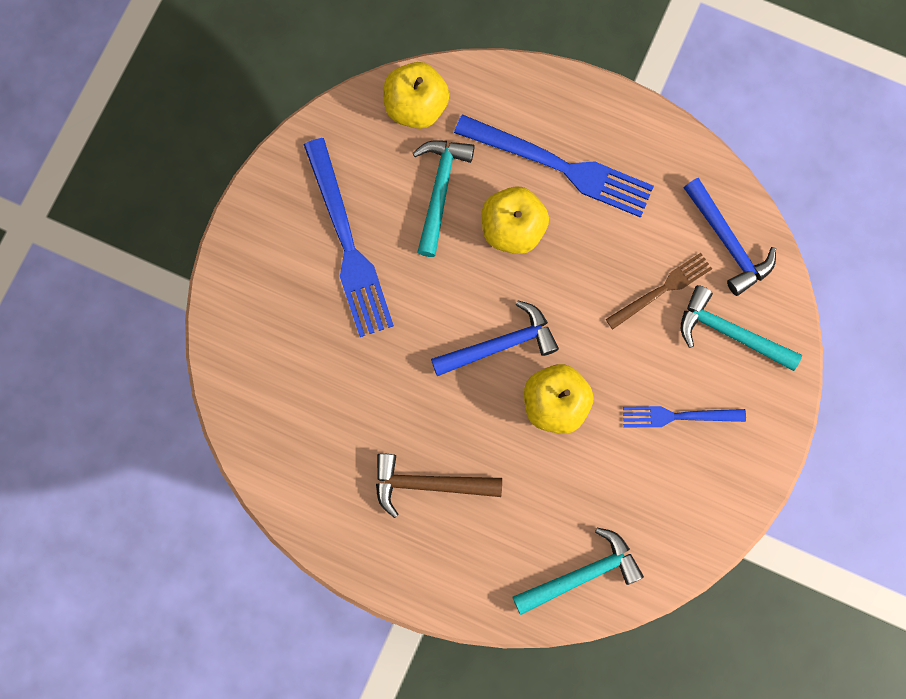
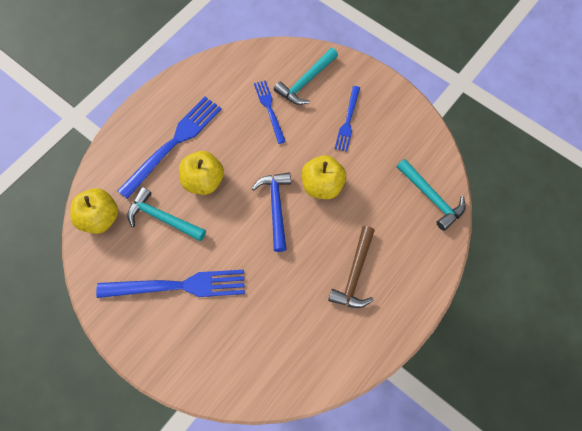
camera: 75 degrees left, 10 degrees down
(582, 574) = (431, 197): turquoise hammer -> turquoise hammer turned 150 degrees clockwise
(661, 290) = (269, 109): brown fork -> blue fork
(727, 242) = (252, 68): blue hammer -> none

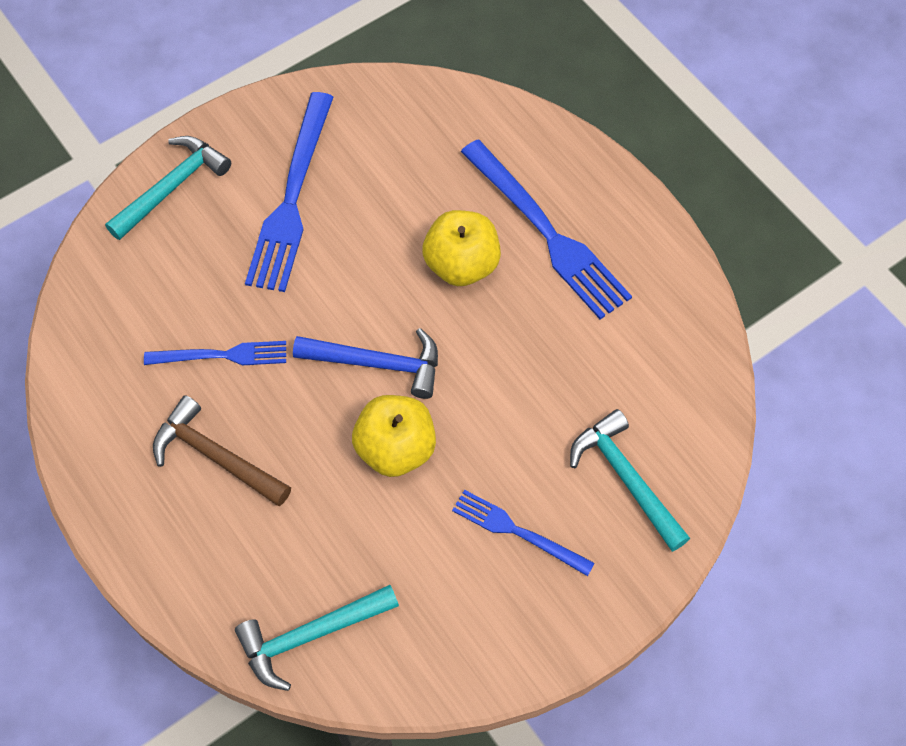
camera: 105 degrees right, 5 degrees down
(100, 218) = (440, 113): yellow apple -> none
(163, 218) = (413, 196): turquoise hammer -> turquoise hammer (172, 187)
(269, 109) = (578, 399): blue fork -> blue fork (221, 355)

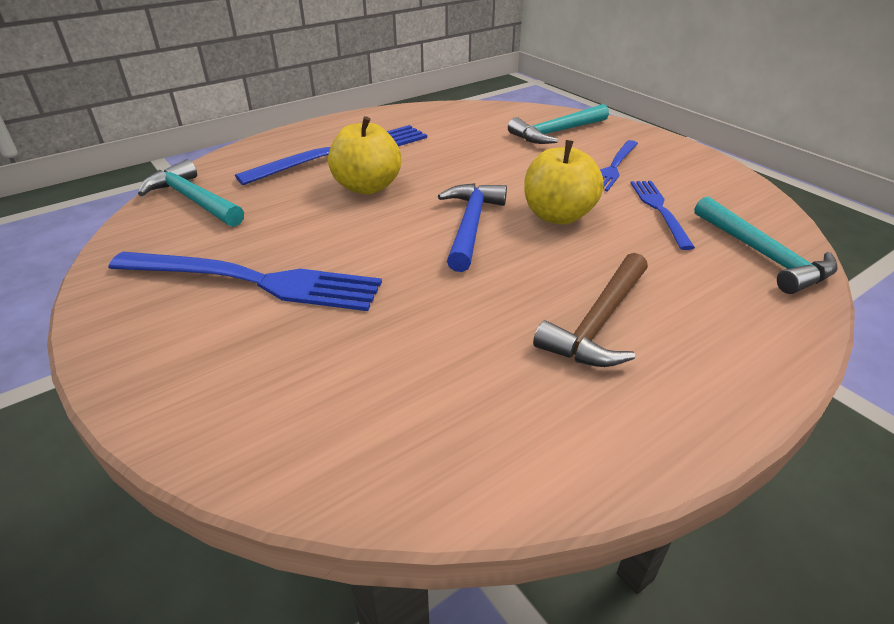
camera: 90 degrees left, 25 degrees down
(172, 187) = (190, 386): turquoise hammer -> turquoise hammer (193, 200)
(221, 355) = (465, 325): blue fork -> blue fork (659, 210)

